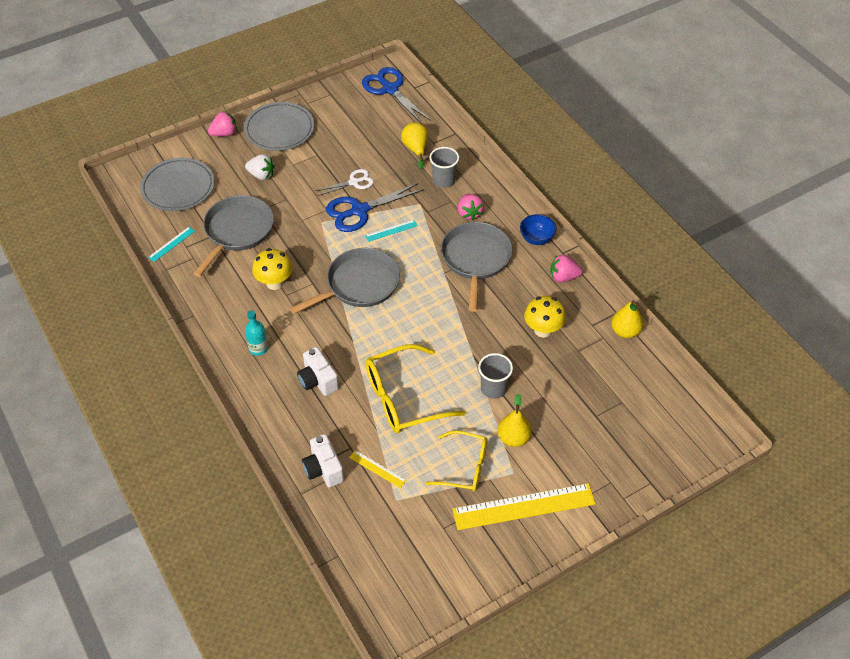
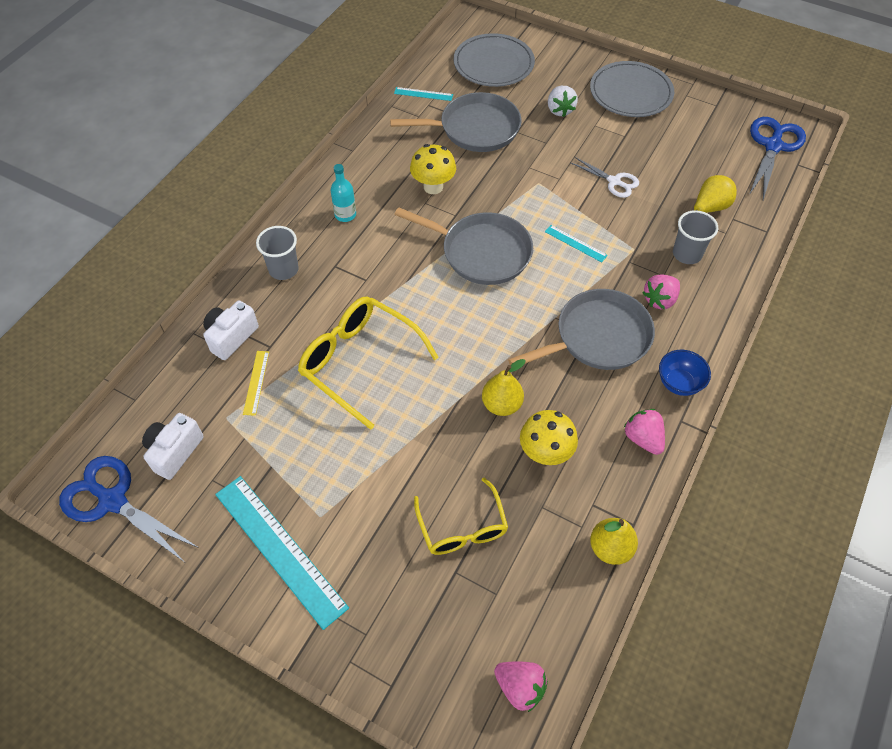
camera: 60 degrees right, 5 degrees up
(224, 133) = (587, 59): pink strawberry -> pink strawberry (520, 687)
(318, 380) = (336, 279): white camera -> white camera (174, 452)
(359, 211) = (580, 204): blue scissors -> blue scissors (112, 501)
(465, 467) = (302, 463): yellow glasses -> yellow glasses (462, 527)
(493, 388) = (426, 441): grey cup -> grey cup (283, 269)
(513, 438) = (369, 494): yellow pear -> yellow pear (501, 405)
(524, 507) = (279, 549): yellow ruler -> turquoise ruler

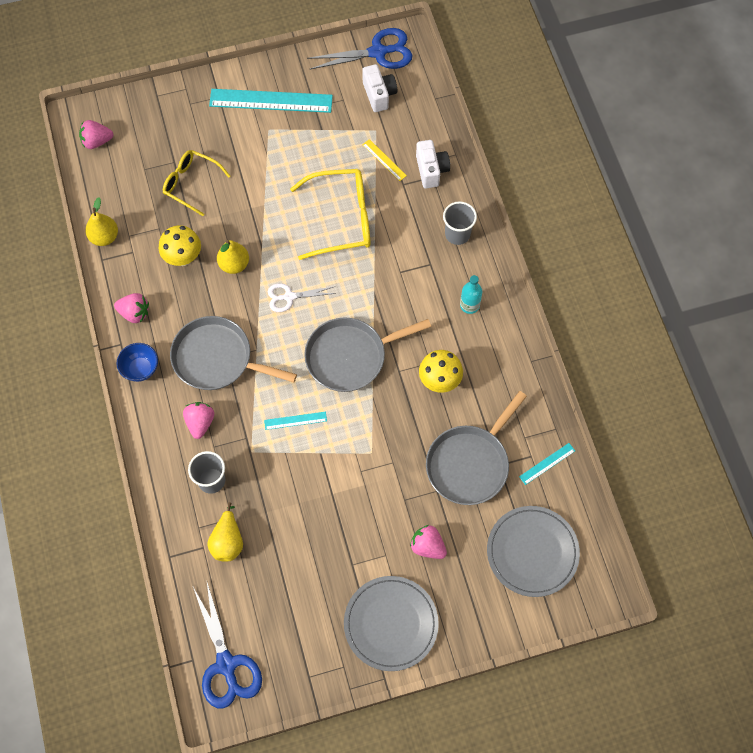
camera: 135 degrees right, 10 degrees up
(559, 110) = (427, 546): white strawberry -> pink strawberry
(598, 337) = (216, 358): grey pan -> grey pan turned 90 degrees clockwise
(614, 181) = (318, 505): white scissors -> white scissors (289, 297)

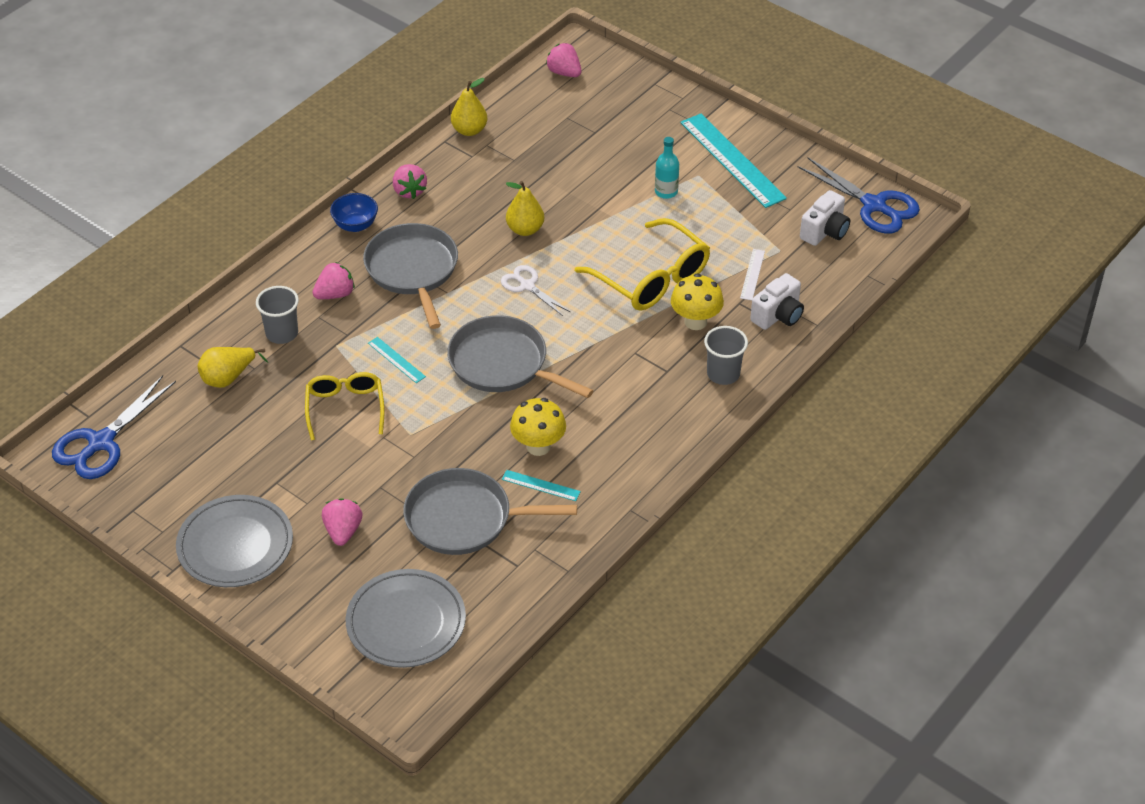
camera: 55 degrees right, 20 degrees down
(183, 257) = (498, 192): yellow mushroom -> yellow mushroom (695, 322)
(191, 184) = (583, 155): yellow glasses -> yellow glasses (345, 408)
(384, 160) = (752, 274): yellow ruler -> white ruler
(469, 305) = (649, 426): turquoise bottle -> turquoise bottle (666, 192)
(547, 463) = (520, 583): turquoise ruler -> turquoise ruler (541, 485)

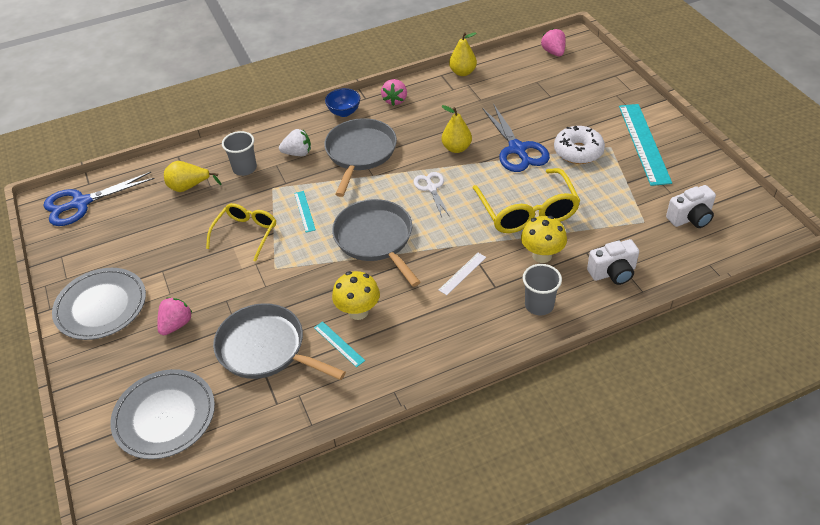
camera: 30 degrees right, 0 degrees up
(335, 294) = (298, 153): pink strawberry -> white strawberry
(666, 192) = (578, 151): turquoise bottle -> white donut
(752, 274) = (610, 233): white ruler -> white ruler (462, 273)
(874, 205) = (745, 210): blue scissors -> blue scissors (517, 149)

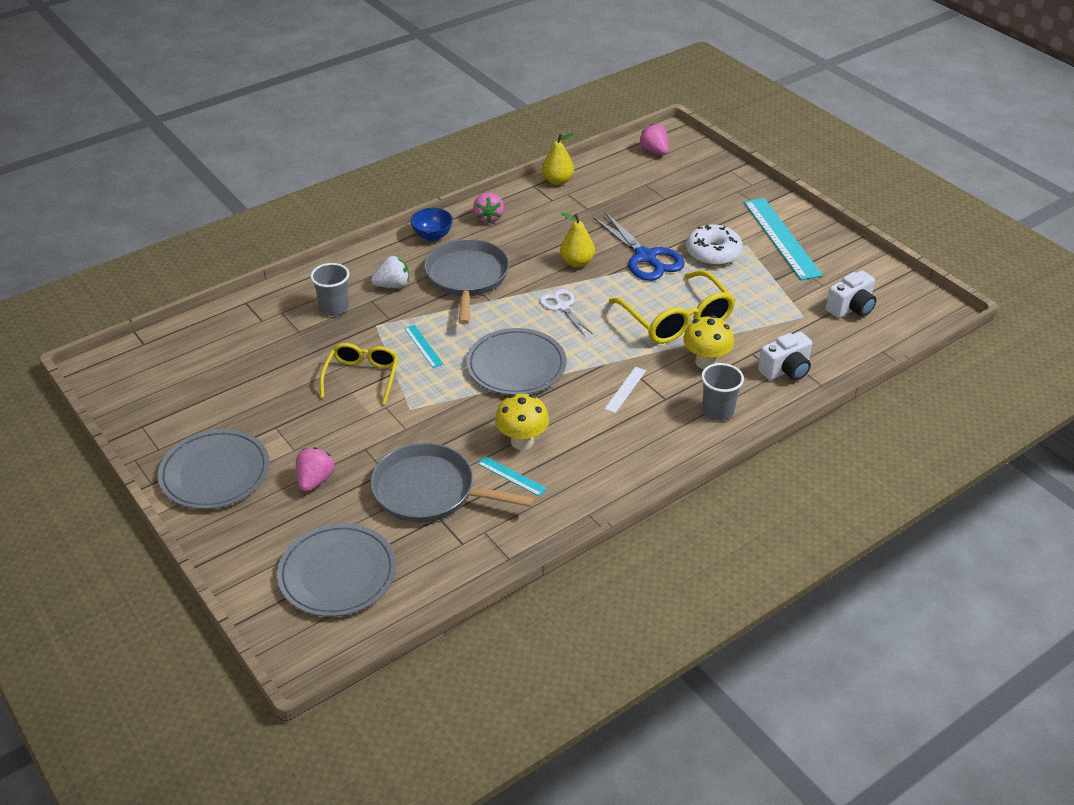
camera: 15 degrees left, 5 degrees down
(81, 203) = (143, 366): blue scissors -> none
(189, 187) = (273, 334): yellow pear -> none
(375, 239) = (516, 366): grey pan -> grey plate

